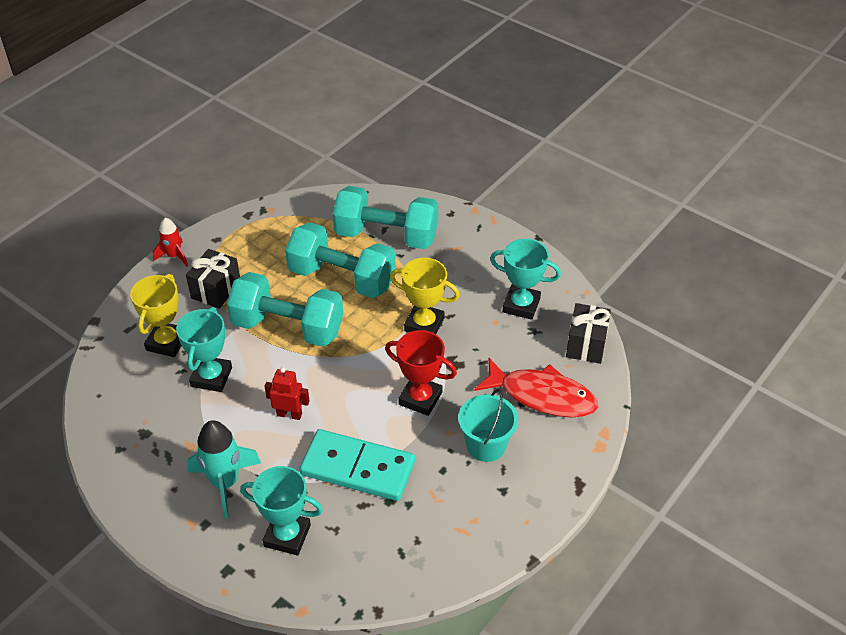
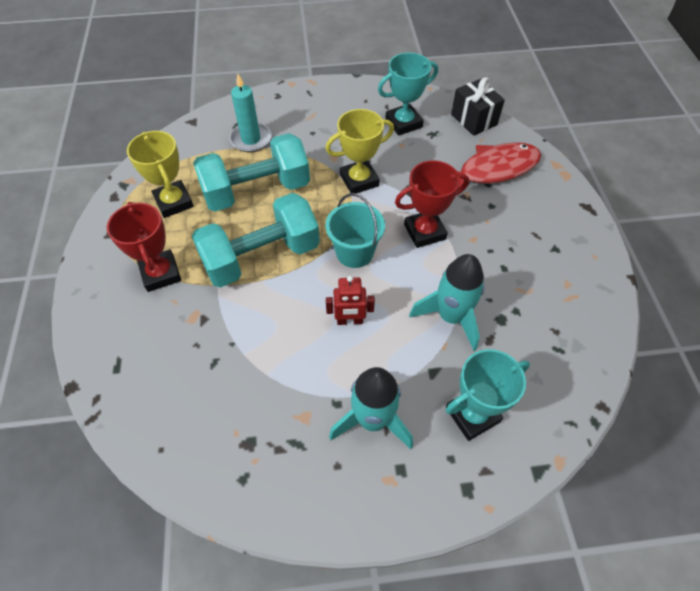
camera: 45 degrees left, 10 degrees up
(167, 342) = (170, 349): yellow trophy -> yellow trophy (174, 202)
(174, 256) = (84, 274): red rocket -> none
(211, 377) = (248, 345): turquoise trophy -> none
(216, 290) = (161, 273): black gift -> red trophy
(289, 414) = (350, 321): red robot -> red robot turned 150 degrees counterclockwise
(357, 468) = (451, 317): turquoise domino -> turquoise rocket
(386, 236) = (251, 139): turquoise dumbbell -> turquoise candle
(486, 445) = (506, 228): turquoise bucket -> turquoise bucket (354, 252)

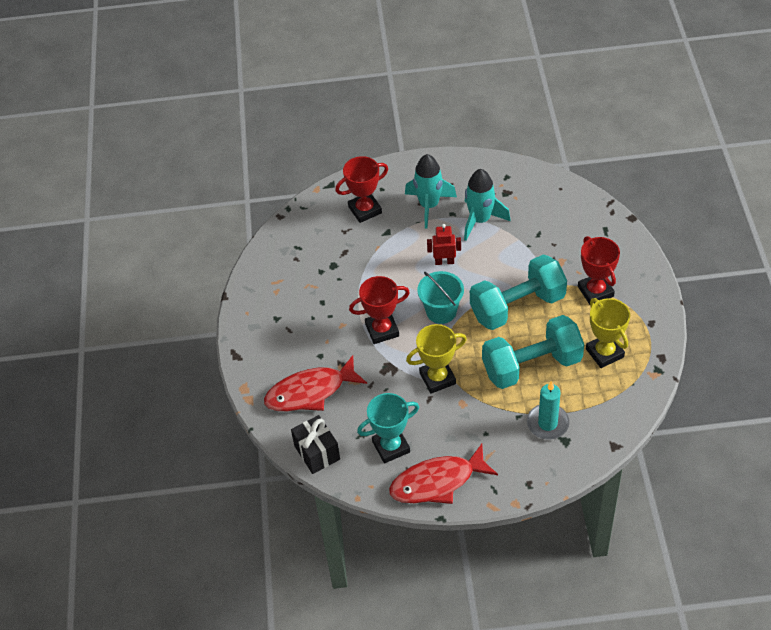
camera: 175 degrees left, 5 degrees down
(359, 97) = (437, 482): none -> red fish
(451, 317) = (370, 266): turquoise rocket -> turquoise rocket (480, 220)
(472, 414) = (365, 210): turquoise trophy -> red trophy

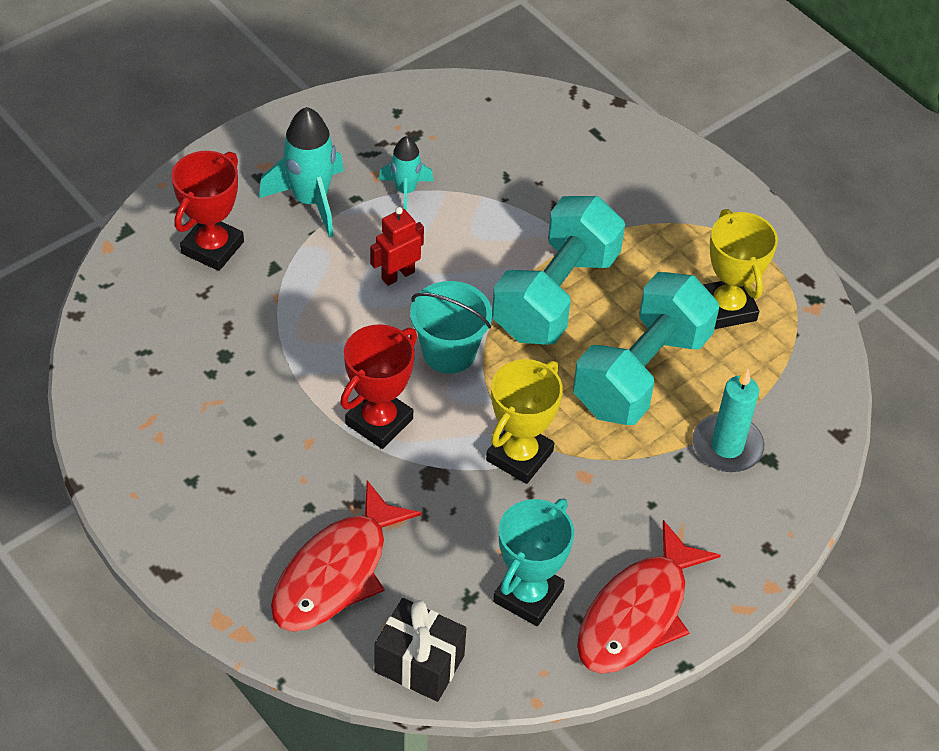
camera: 40 degrees left, 0 degrees up
(480, 220) = (405, 191): turquoise rocket -> turquoise rocket, size x0.61
(595, 291) = (649, 226): red trophy -> none
(604, 353) = (727, 308): yellow trophy -> yellow trophy turned 45 degrees clockwise

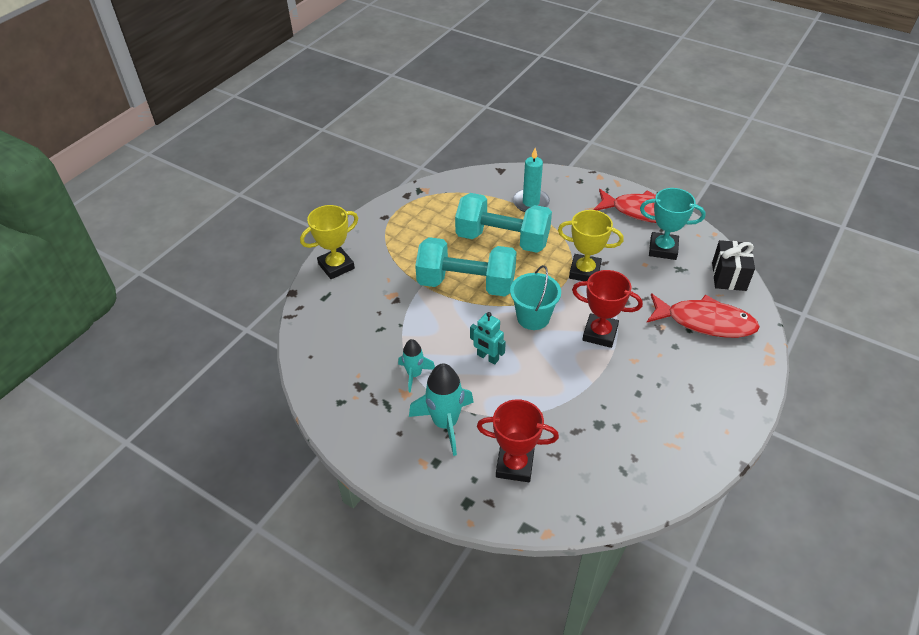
camera: 105 degrees left, 5 degrees down
(397, 275) = (487, 357): red robot -> turquoise robot
(727, 308) = (441, 218): yellow trophy -> yellow trophy (336, 266)

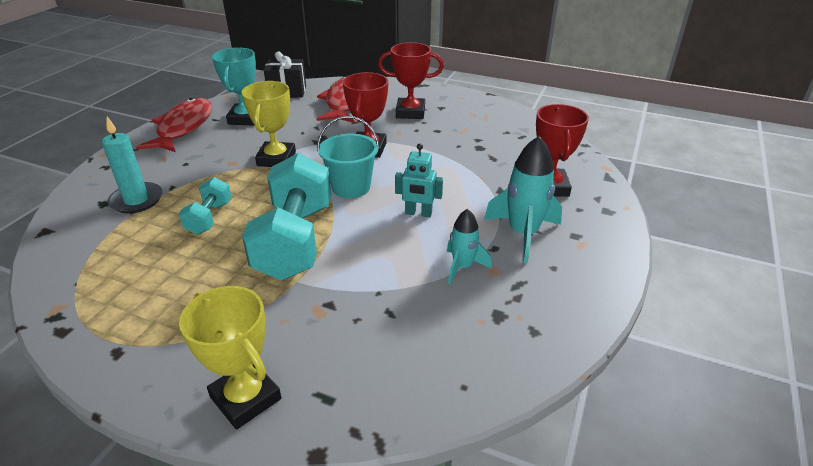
camera: 100 degrees left, 10 degrees down
(487, 357) = (418, 213): turquoise robot -> turquoise robot turned 75 degrees clockwise
(502, 239) = (209, 218): turquoise dumbbell -> turquoise dumbbell, size x0.49
(681, 375) = (410, 112): none -> red trophy

